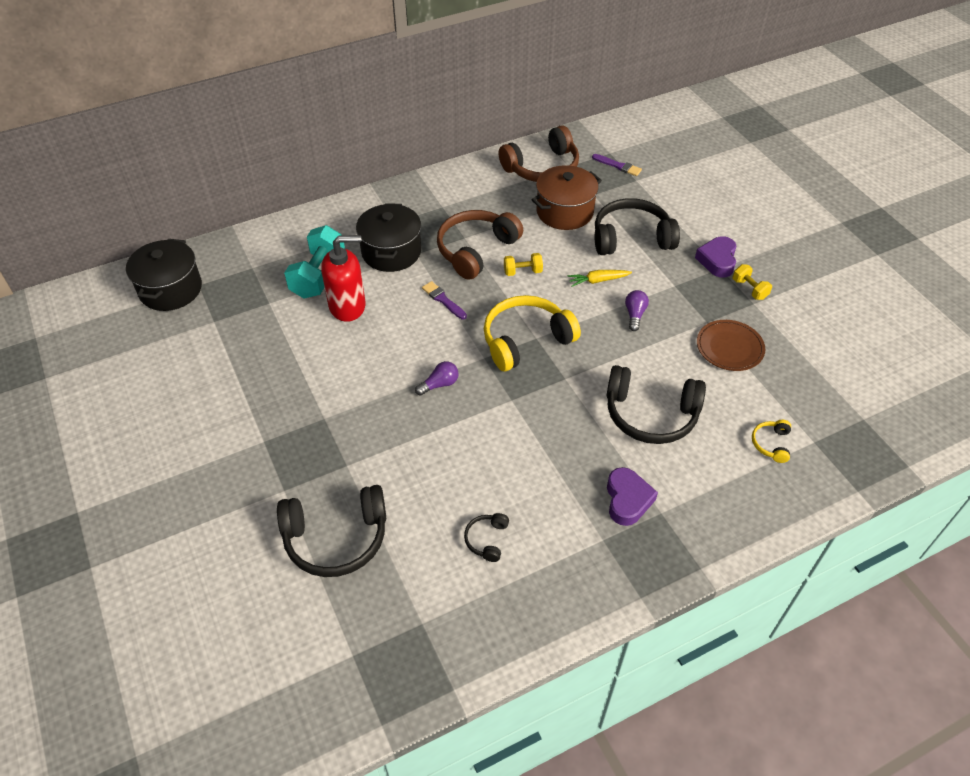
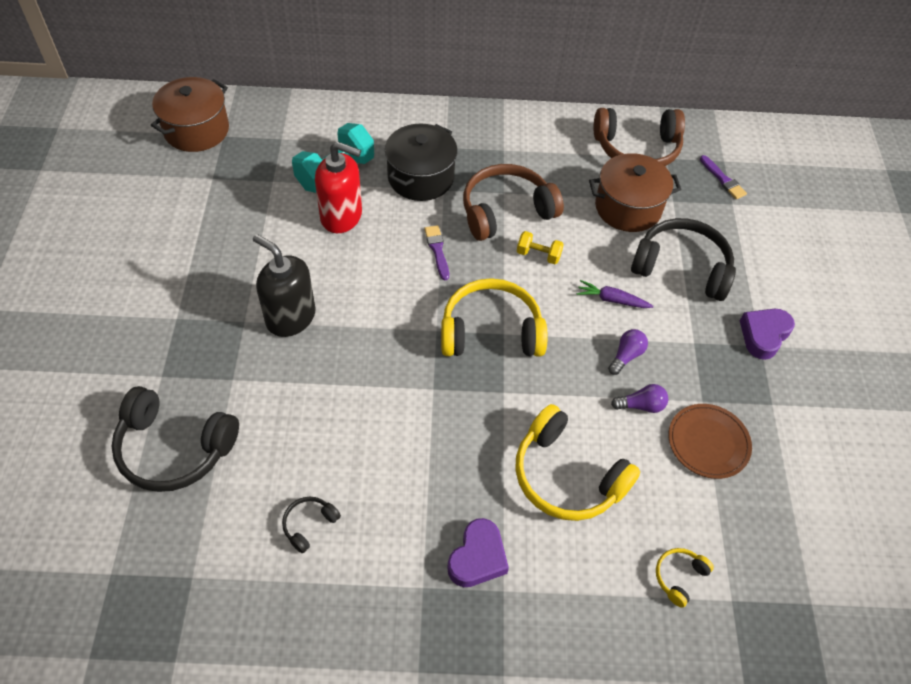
camera: 25 degrees right, 5 degrees up
(171, 289) = (196, 130): black pot -> brown pot
(361, 398) = (290, 317): none -> black soap dispenser
(439, 384) = (374, 338): purple light bulb -> purple light bulb (641, 405)
(598, 281) = (612, 300): yellow carrot -> purple carrot
(650, 414) = (567, 476): black headphones -> yellow headphones
(749, 289) = (778, 385): yellow dumbbell -> none

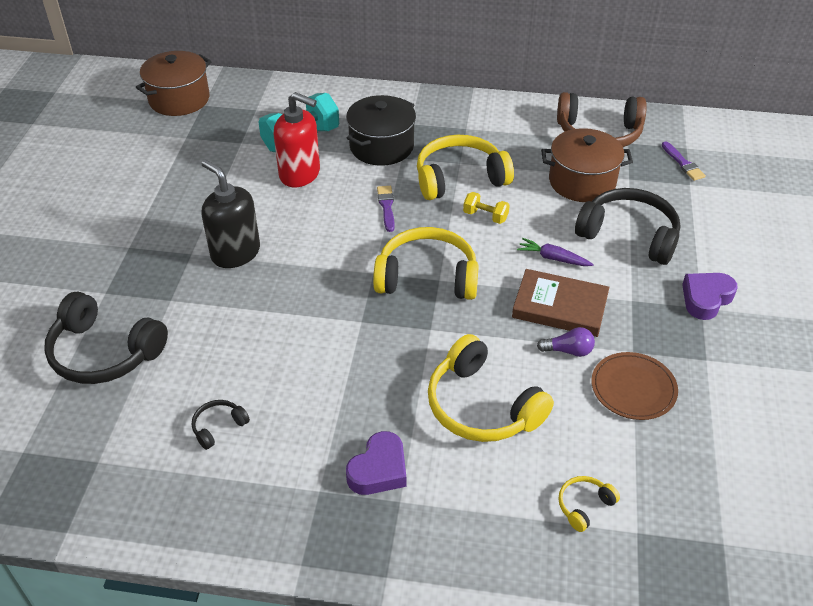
camera: 10 degrees right, 10 degrees down
(506, 211) = (459, 178): brown headphones -> yellow headphones
(626, 356) = (560, 307): purple light bulb -> brown book

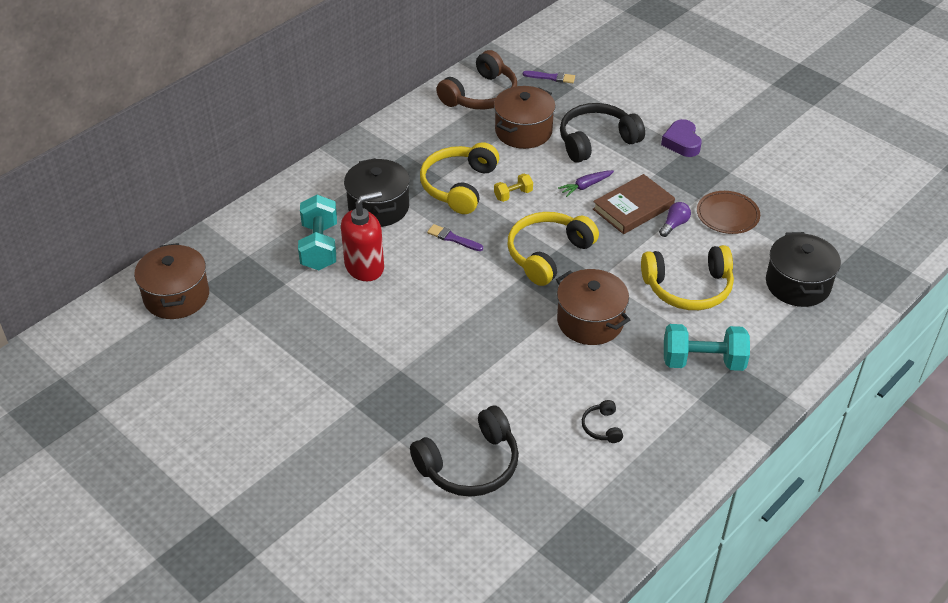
camera: 55 degrees left, 0 degrees up
(235, 253) = (424, 344): black soap dispenser -> none
(360, 350) = (590, 321): none -> brown pot
(379, 470) = (703, 361): purple heart -> turquoise dumbbell
(584, 506) = (798, 284): yellow headphones -> black pot

